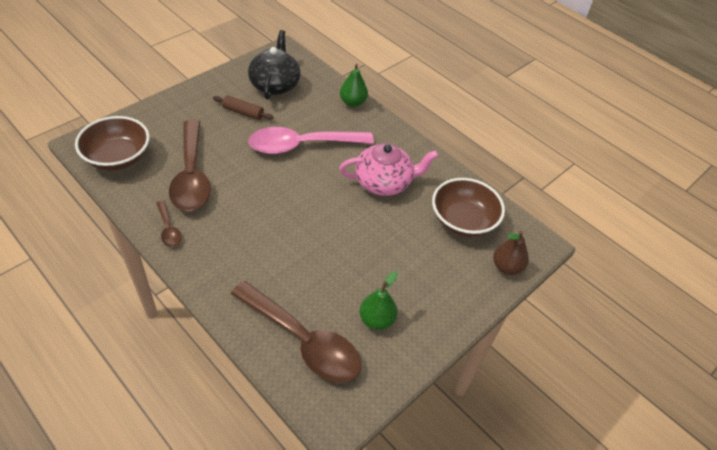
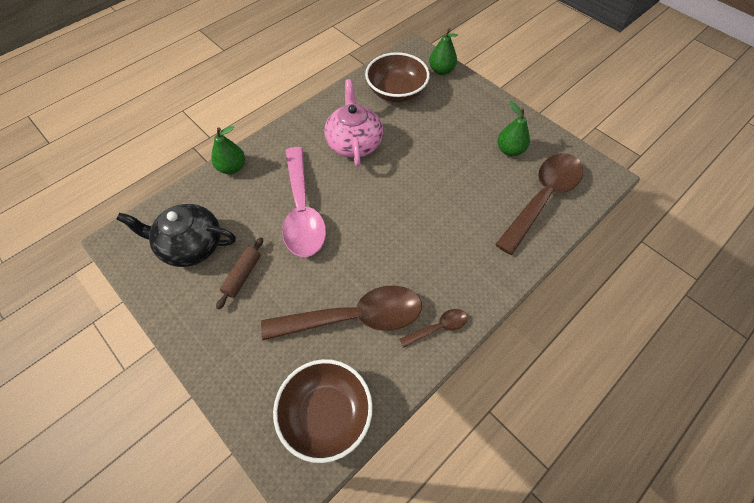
camera: 85 degrees left, 10 degrees up
(506, 267) = (441, 70): brown pear -> green pear

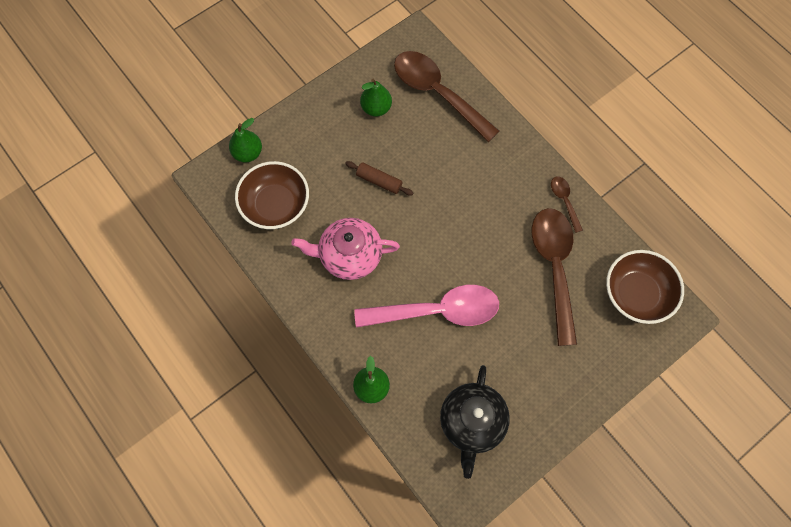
camera: 85 degrees left, 10 degrees up
(242, 275) = (509, 368): brown rolling pin -> brown rolling pin (379, 181)

